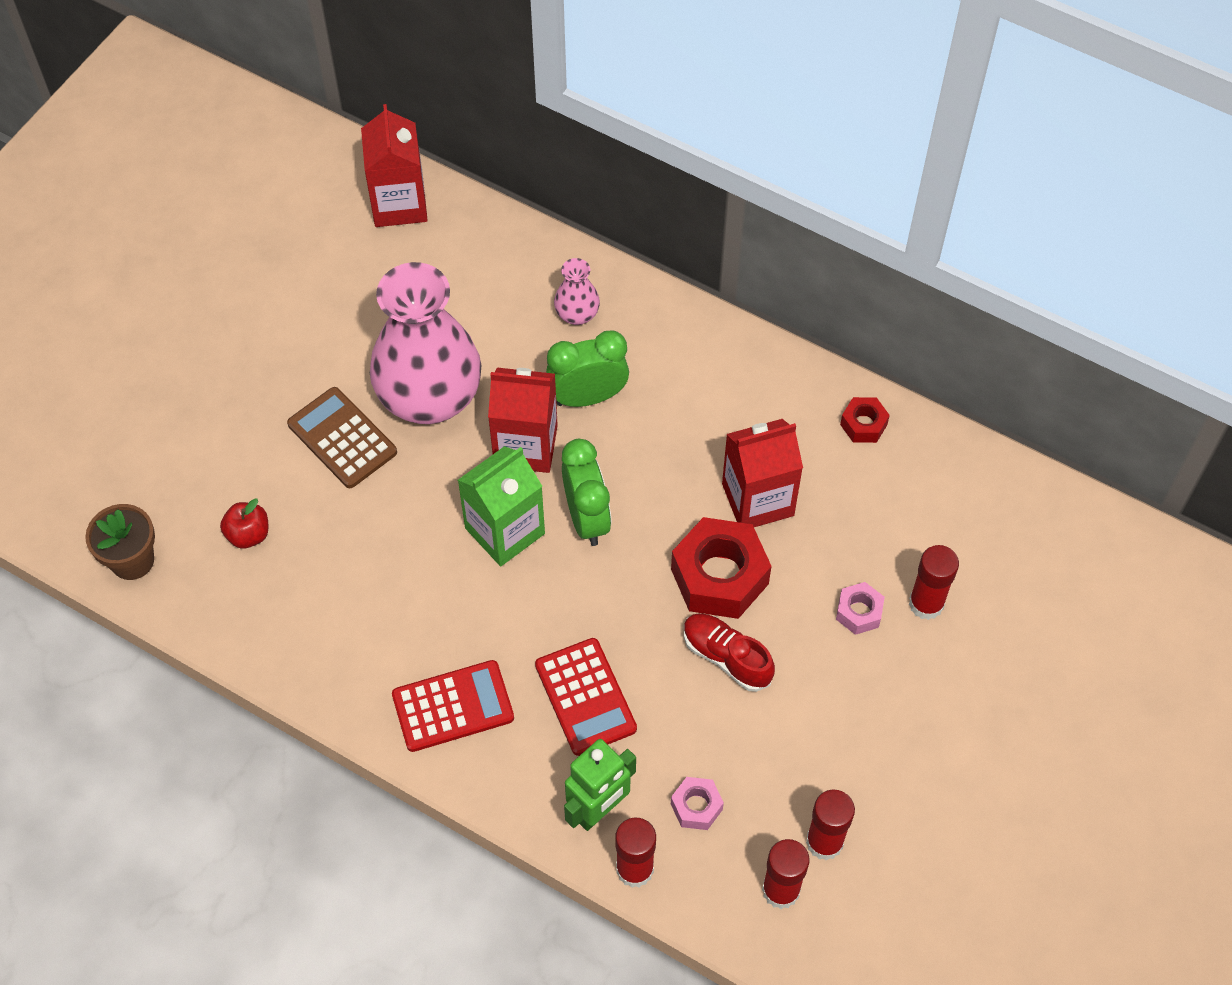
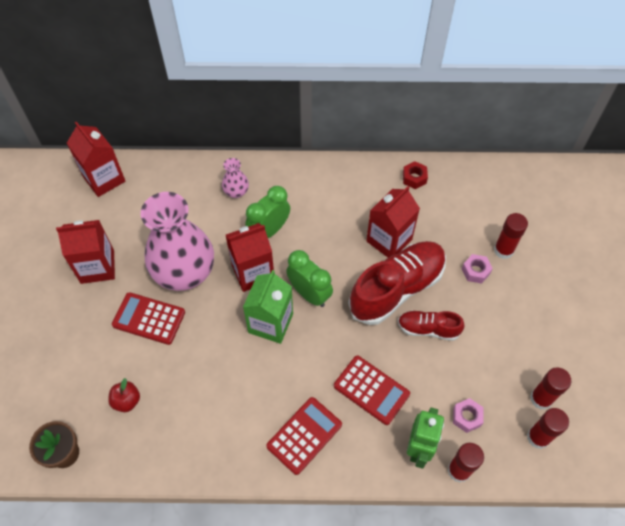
camera: 30 degrees left, 0 degrees up
(316, 330) = (97, 267): none -> red carton
(342, 438) = (149, 319): brown calculator -> red calculator
(719, 576) = (396, 289): red nut -> red shoe

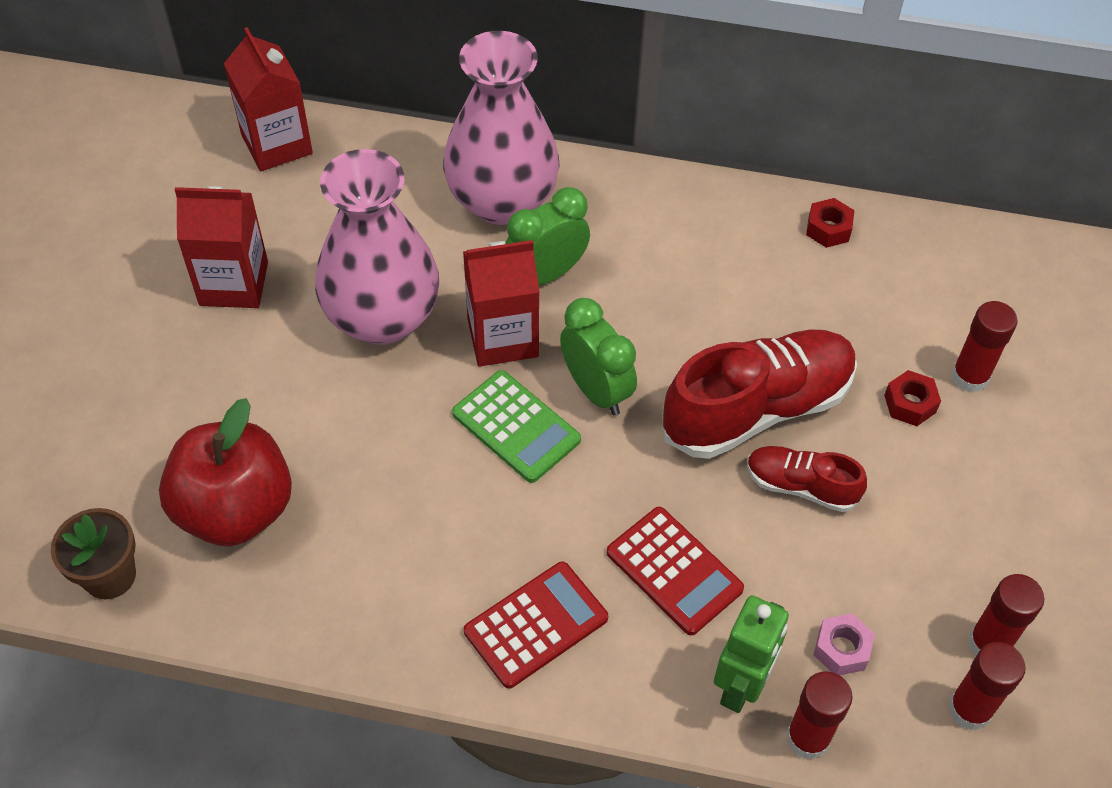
camera: 10 degrees right, 5 degrees down
(127, 401) = (235, 510): red apple -> red apple, size x2.28
(149, 319) = (303, 382): red calculator -> none
(236, 192) = (502, 201): pink vase -> pink vase, size x2.34
(270, 323) = (516, 427): green carton -> green calculator
(389, 240) = (760, 325): red carton -> none
(475, 271) = (910, 404): pink nut -> red nut

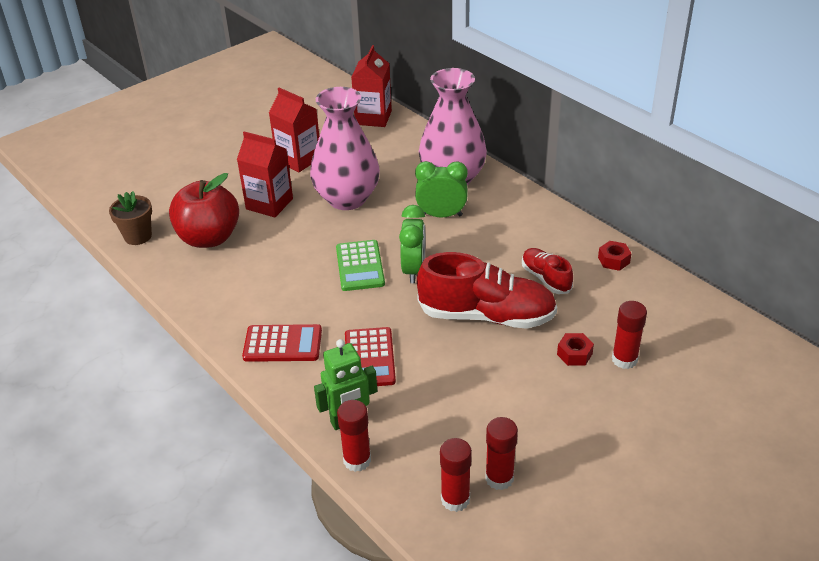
camera: 40 degrees right, 15 degrees down
(502, 337) = (392, 230): red carton -> red carton (269, 204)
(801, 486) = (473, 358): red shoe -> red shoe (546, 278)
(841, 649) = (416, 435): pink nut -> none

